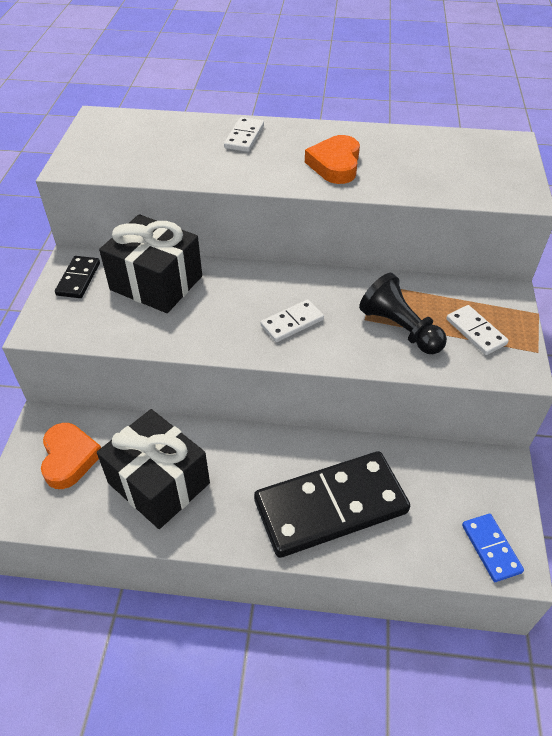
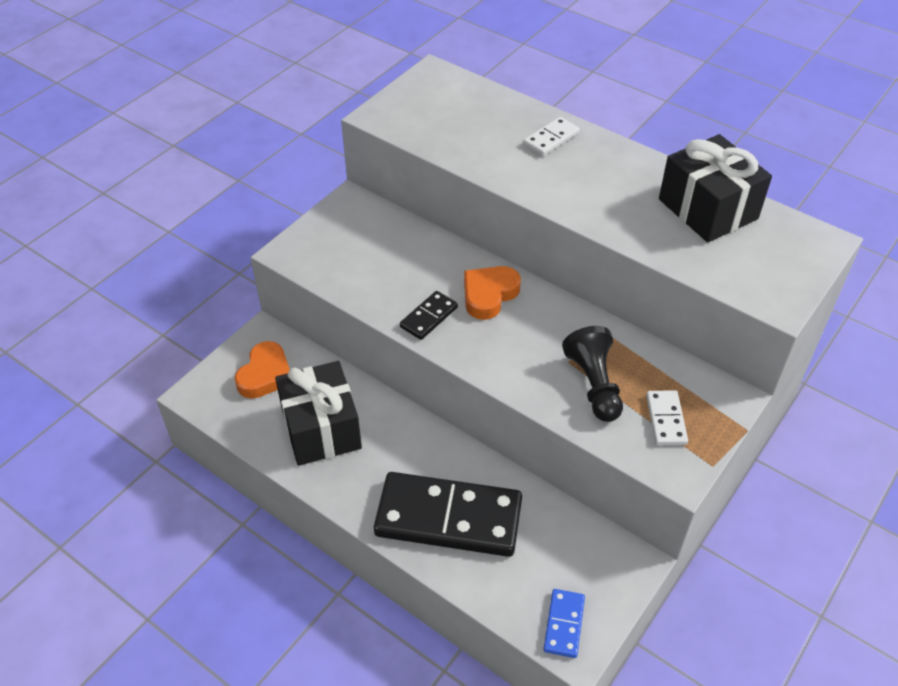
camera: 30 degrees right, 0 degrees up
(78, 279) = (345, 220): black domino -> black domino (429, 317)
(156, 283) = (406, 250): black gift -> black gift (707, 209)
(292, 323) = (498, 336): white domino -> none
(335, 165) = (615, 199): orange heart -> orange heart (489, 295)

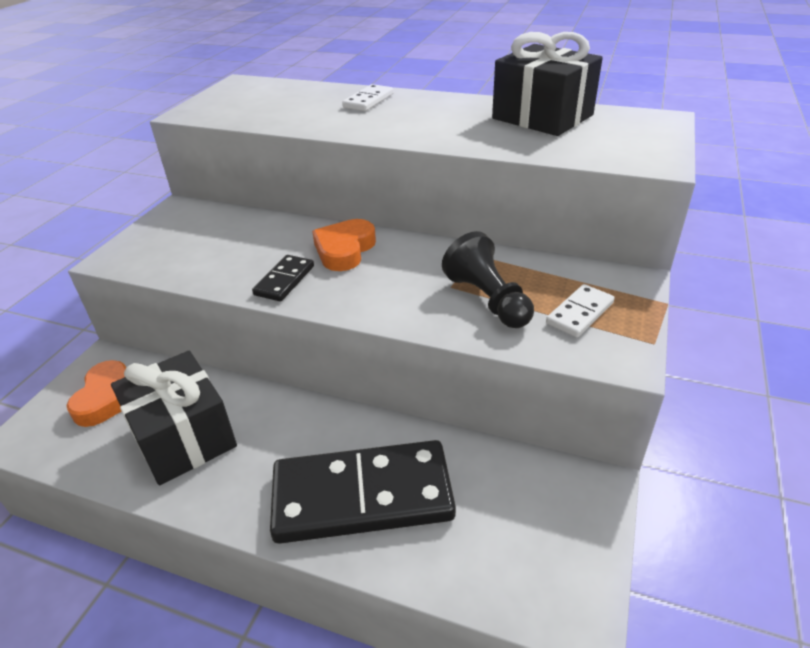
camera: 15 degrees left, 10 degrees down
(564, 624) = (550, 586): blue domino -> none
(665, 419) = (579, 313): white domino -> white domino turned 60 degrees clockwise

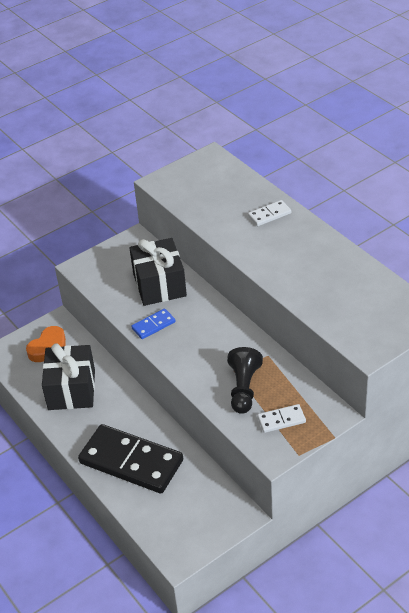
camera: 35 degrees right, 5 degrees up
(284, 280) = (153, 325): black domino -> blue domino
(344, 250) = (200, 317): orange heart -> none
(542, 117) = (354, 280): black gift -> black gift (159, 285)

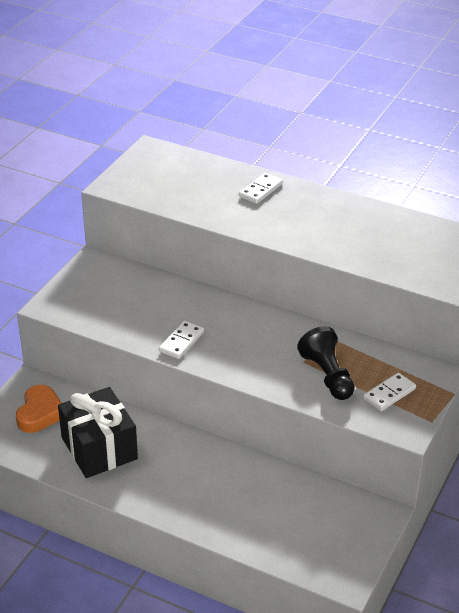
camera: 30 degrees left, 5 degrees down
(131, 462) = (223, 501): black domino -> none
(153, 325) = (181, 342): blue domino -> white domino
(159, 285) = (157, 300): black gift -> none

